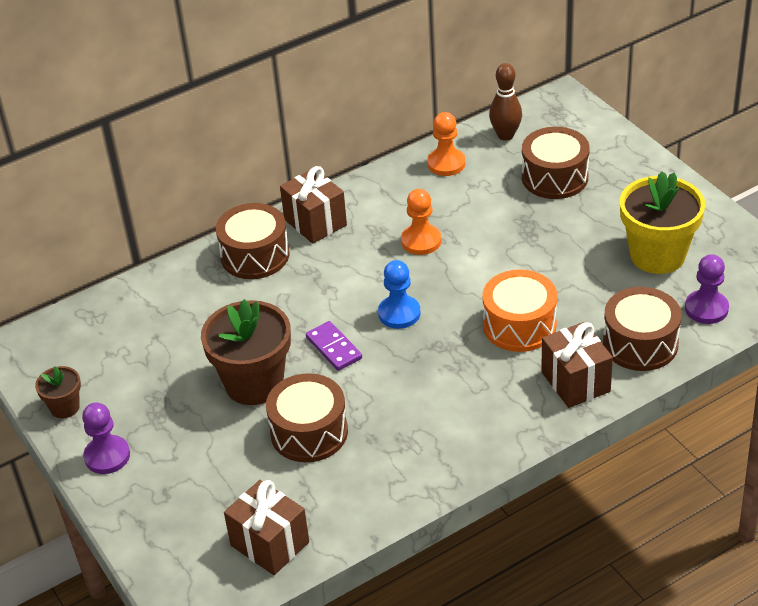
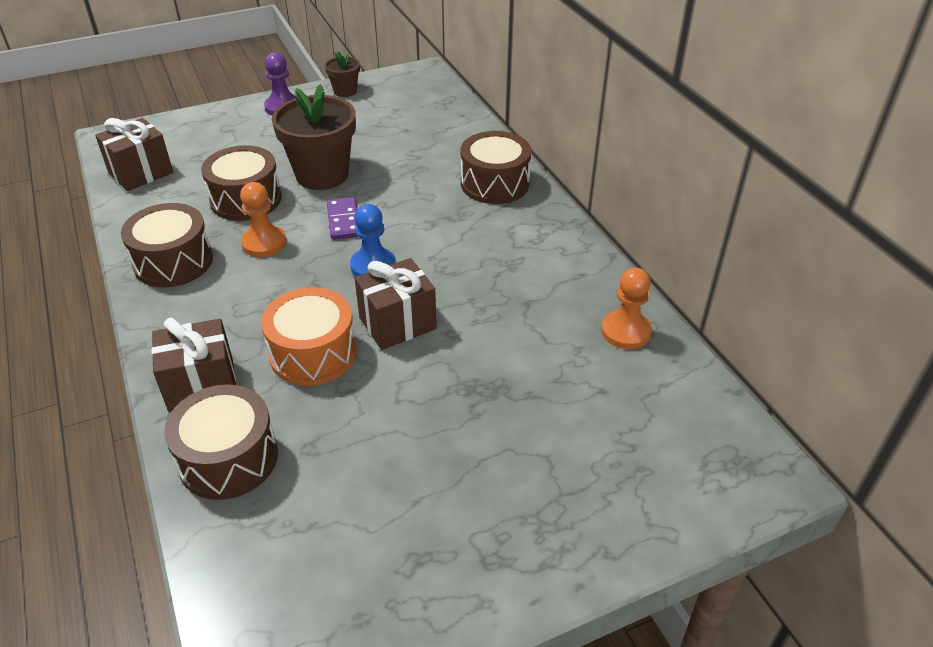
camera: 95 degrees right, 0 degrees up
(315, 222) = (536, 223): brown gift -> brown gift (397, 323)
(334, 348) = (344, 221): purple domino -> purple domino turned 75 degrees counterclockwise
(421, 241) = (483, 294): orange pawn -> orange pawn (264, 243)
(505, 135) = (683, 397): brown bowling pin -> none
(554, 177) = (581, 433): brown drum -> brown drum (173, 262)
(657, 255) = (384, 517): yellow flower pot -> none
(706, 308) = (255, 549): purple pawn -> none

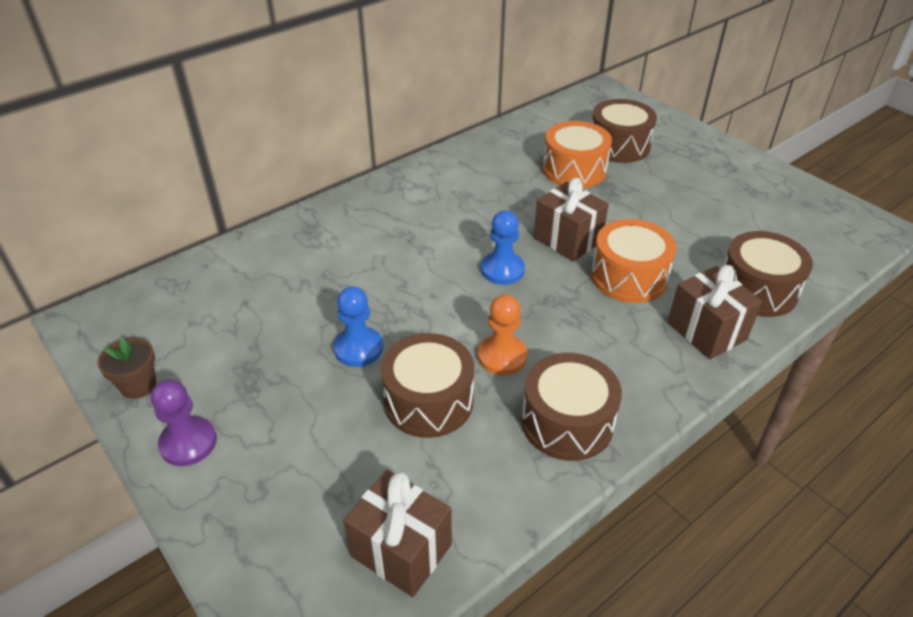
camera: 105 degrees left, 0 degrees up
(322, 175) = (358, 348): brown flower pot -> blue pawn
(344, 221) = (440, 307): purple domino -> none
(495, 184) = (345, 221): brown drum -> brown drum (619, 146)
(536, 368) = (574, 170): none -> orange drum
(625, 331) = (515, 139): orange pawn -> none

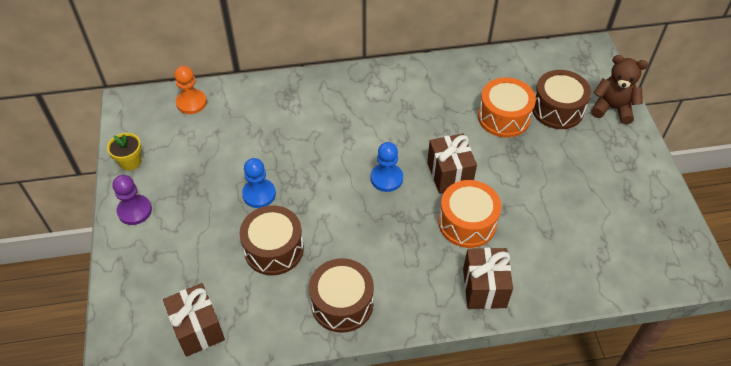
camera: 30 degrees right, 10 degrees up
(138, 385) = (130, 162): brown flower pot -> yellow flower pot
(502, 356) = (338, 241): orange pawn -> orange pawn (191, 103)
(668, 128) = (612, 108): none -> brown teddy bear
(757, 290) = (550, 276): brown drum -> none

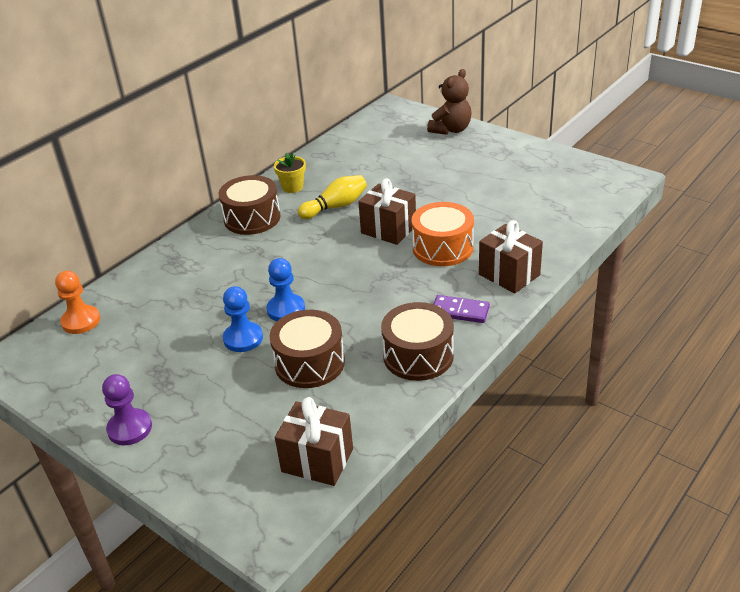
camera: 40 degrees left, 15 degrees down
(130, 162) = (73, 399): yellow flower pot -> yellow flower pot (292, 187)
(386, 178) = (342, 261): blue pawn -> blue pawn (286, 309)
(411, 290) = (460, 311): none -> purple domino
(438, 123) = (335, 207): none -> yellow bowling pin
(504, 117) = (381, 175): orange drum -> none
(557, 109) = (414, 150): brown drum -> brown drum (252, 218)
(612, 108) = (451, 130): brown teddy bear -> brown teddy bear turned 150 degrees clockwise

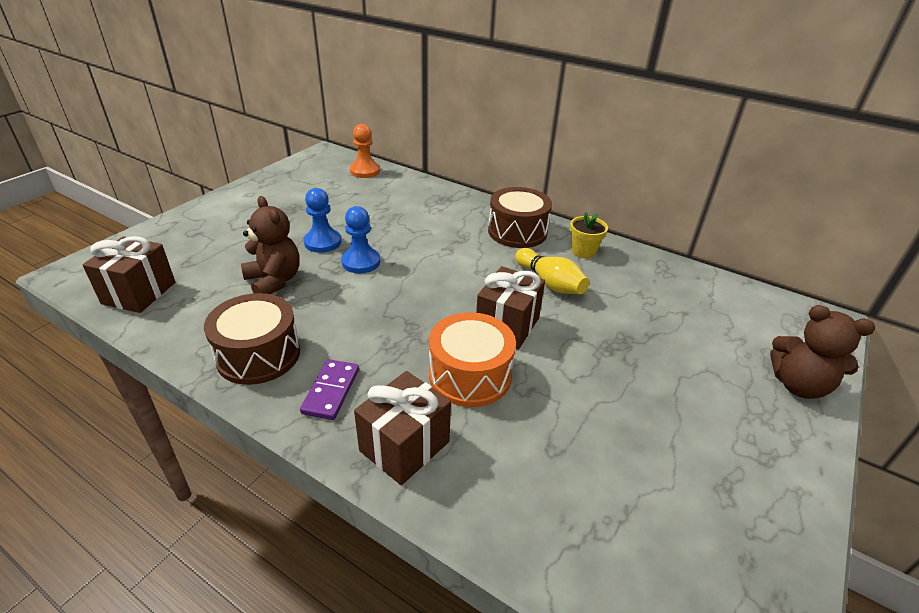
camera: 80 degrees right, 0 degrees up
(130, 428) = (230, 204): purple pawn -> none
(309, 363) = (274, 281): brown drum -> brown teddy bear

